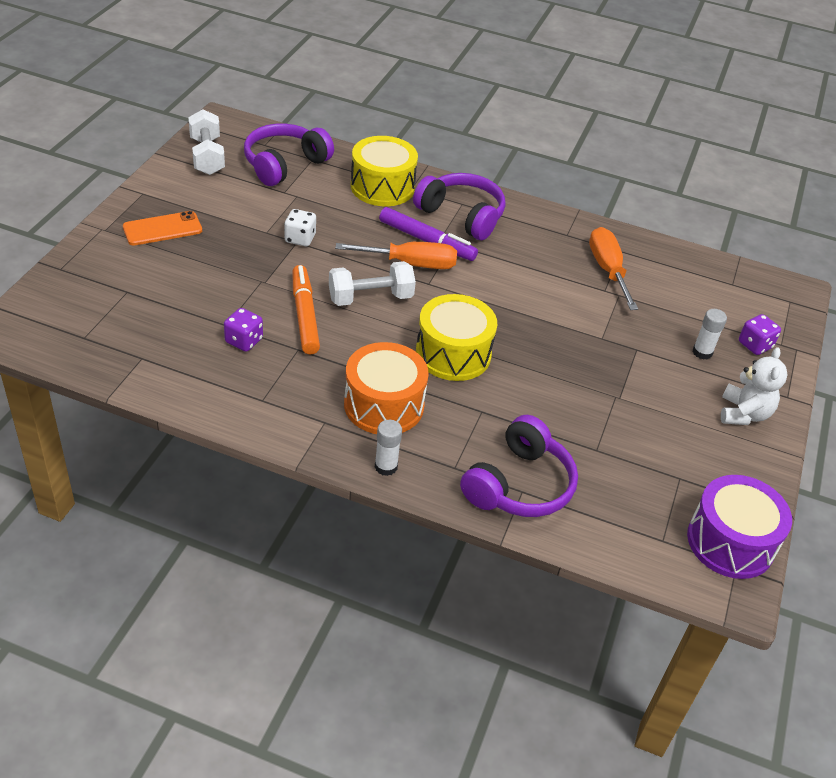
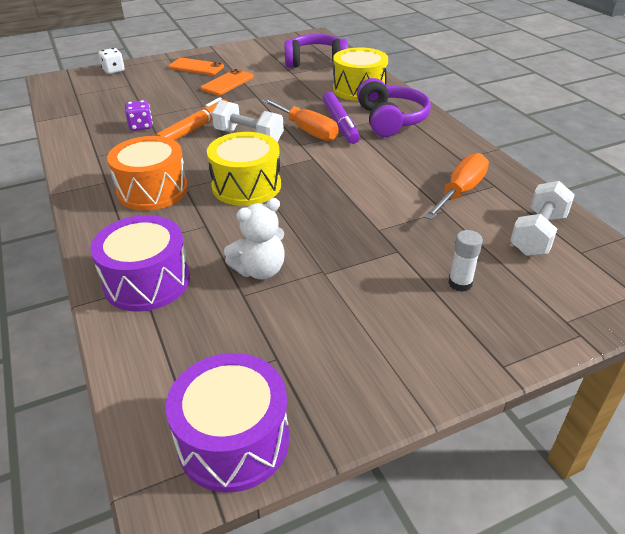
camera: 50 degrees right, 5 degrees down
(207, 156) = (277, 47): white dumbbell -> white dumbbell (538, 234)
(238, 237) = (227, 83): none -> orange phone
(300, 239) = (260, 95): white dice -> white dice (113, 70)
(386, 467) = (91, 221): white glue stick -> none
(519, 485) = (147, 281): purple headphones -> purple drum
(743, 414) = (426, 350): white teddy bear -> white teddy bear (260, 270)
(755, 345) = (531, 306): purple dice -> none

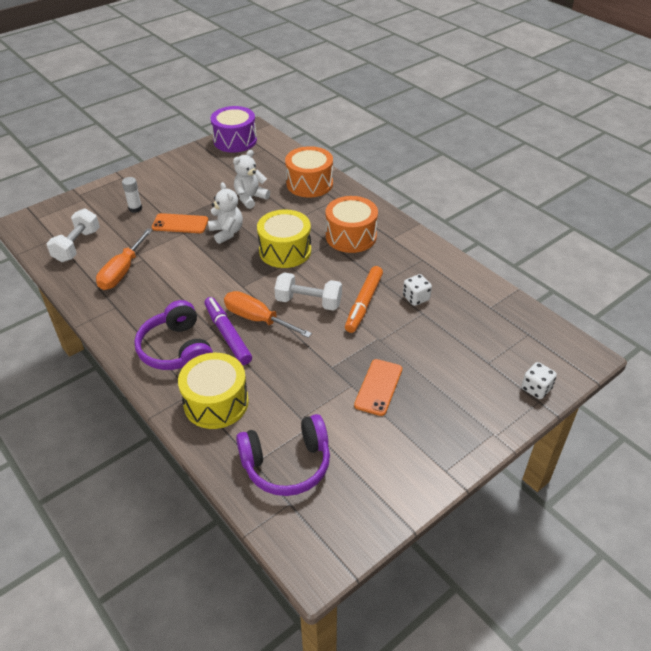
camera: 165 degrees right, 5 degrees up
(141, 126) = (416, 298): purple dice -> white dice
(147, 281) = (309, 183): purple drum -> orange drum
(196, 67) = (440, 417): orange phone -> orange phone (180, 224)
(315, 220) = (227, 232): none -> white teddy bear

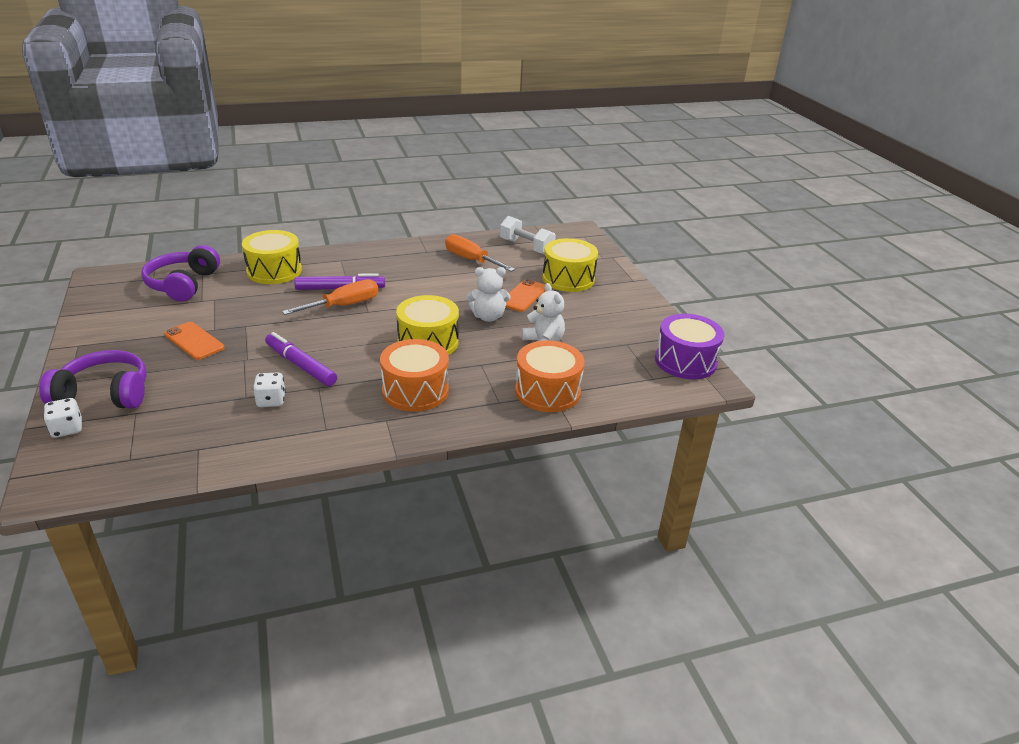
camera: 110 degrees right, 10 degrees down
(135, 208) = (568, 278): white glue stick -> yellow drum
(177, 350) = (348, 266): purple headphones -> purple headphones (104, 394)
(308, 302) = (337, 335): white dumbbell -> none
(364, 303) = (301, 365): orange marker -> purple marker

